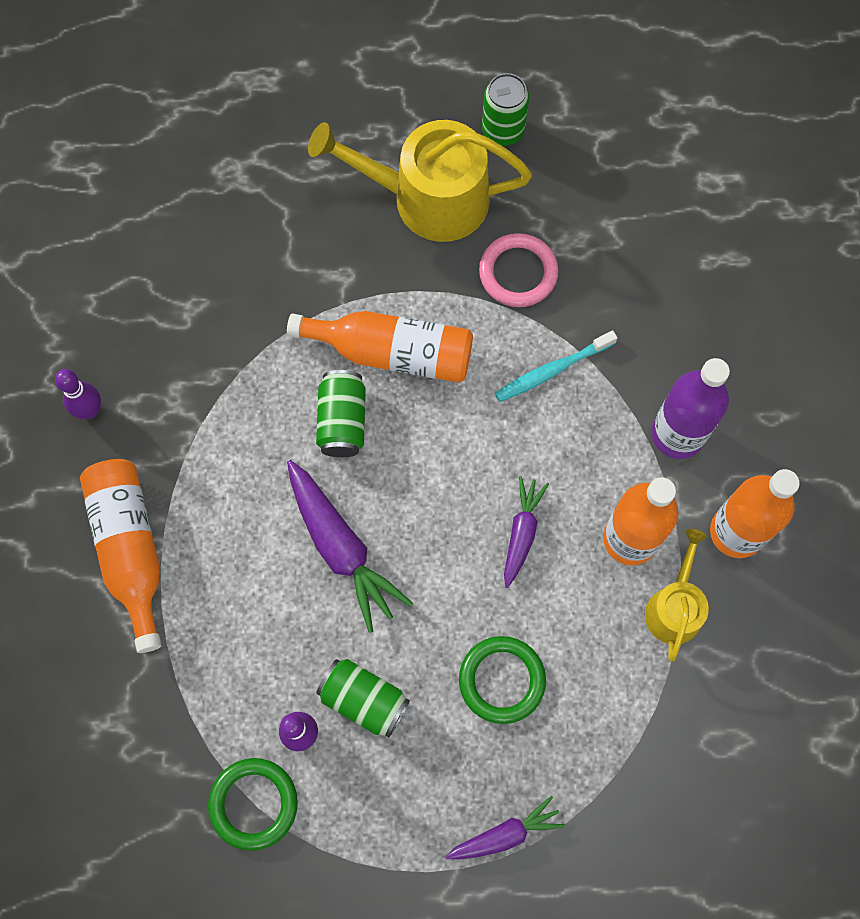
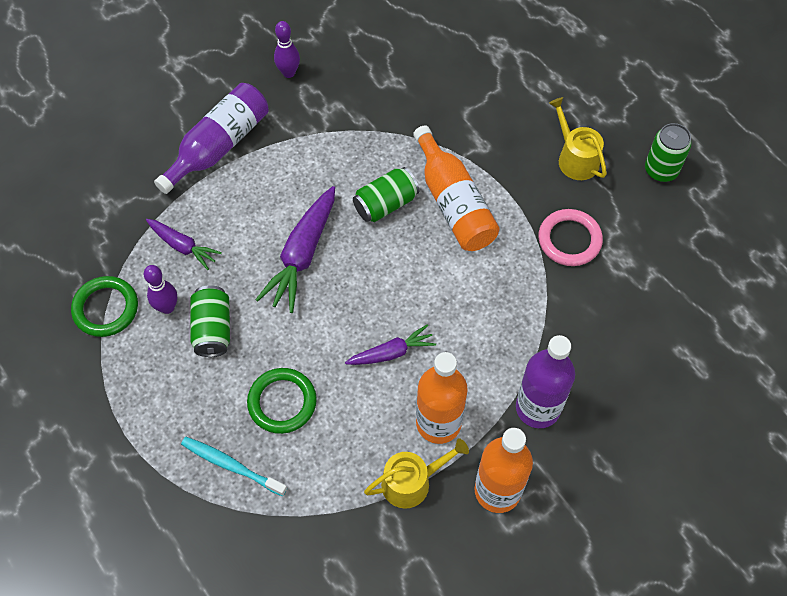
camera: 55 degrees right, 10 degrees down
(130, 549) = (219, 146): orange bottle -> purple bottle
(428, 198) = (575, 158): yellow watering can -> yellow watering can, size x0.56
(505, 834) = (179, 468): purple carrot -> purple carrot (183, 246)
(553, 370) = (519, 302): turquoise toothbrush -> turquoise toothbrush (232, 466)

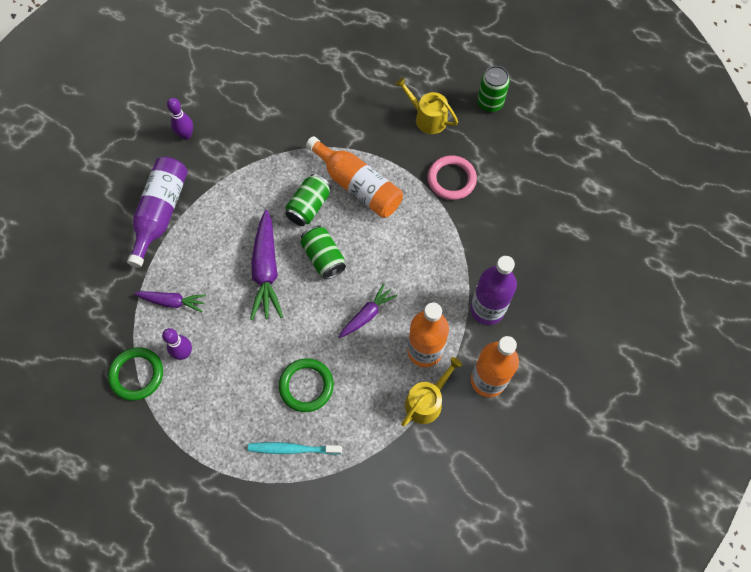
camera: 25 degrees left, 5 degrees up
(213, 329) = (227, 354): green can -> green can (323, 257)

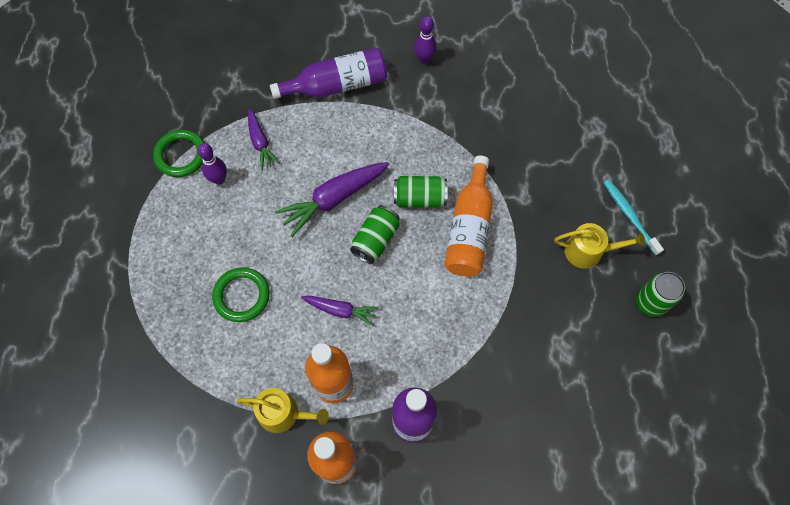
camera: 60 degrees right, 0 degrees up
(293, 449) = (177, 318): turquoise toothbrush -> turquoise toothbrush (629, 216)
(427, 118) = (588, 251): yellow watering can -> yellow watering can turned 90 degrees clockwise
(451, 179) = (534, 311): pink ring -> none

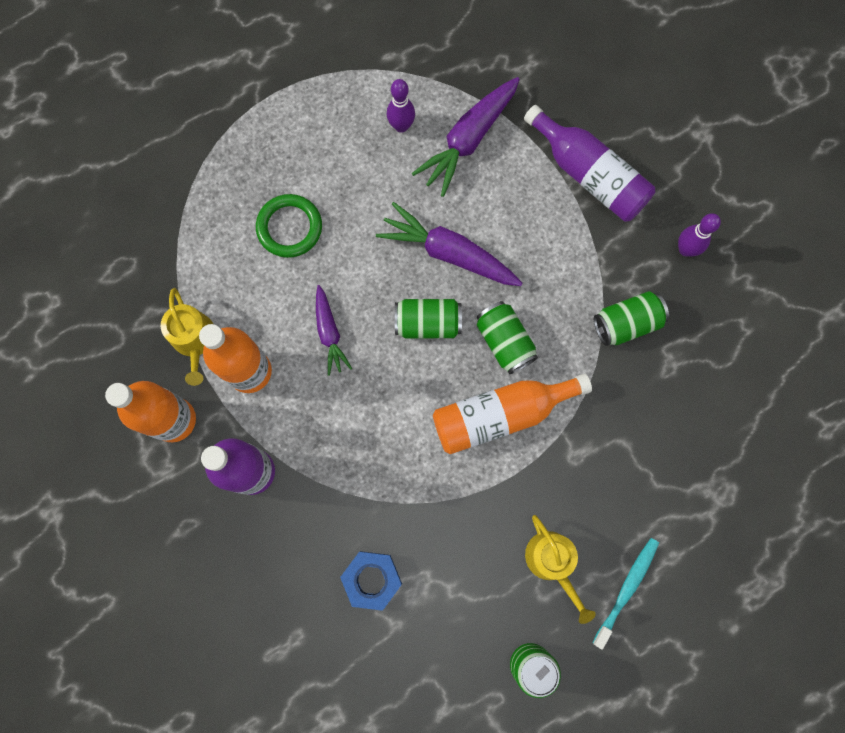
camera: 60 degrees right, 10 degrees up
(181, 155) = (405, 72): green ring -> none
(260, 143) = (468, 140): purple carrot -> purple carrot, size x1.67
(452, 119) = (626, 323): none -> green can
(539, 378) = (372, 579): none -> blue nut

